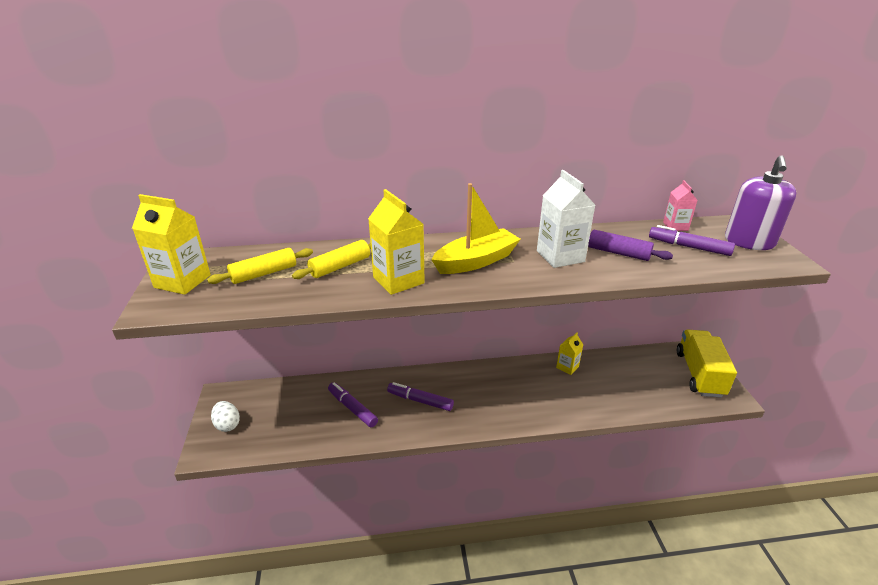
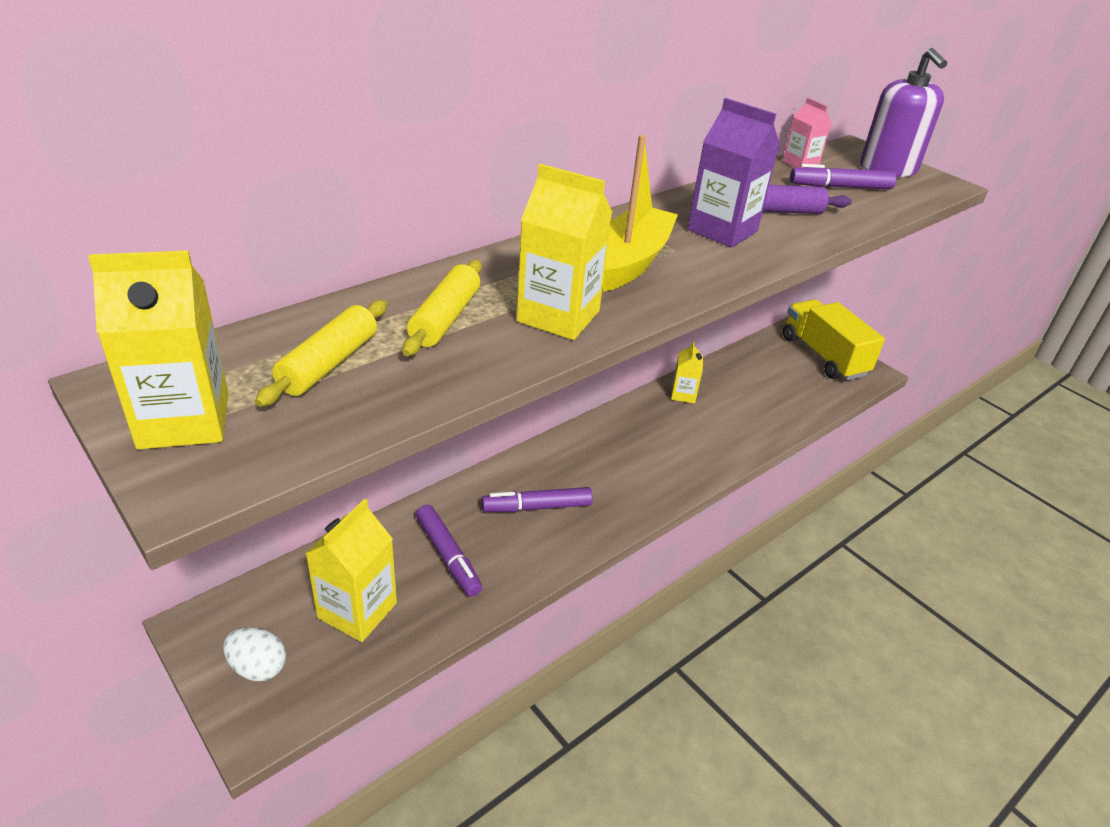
camera: 35 degrees left, 5 degrees up
(289, 417) = (357, 610): none -> yellow carton
(352, 408) = (448, 556): purple marker -> purple marker turned 135 degrees counterclockwise
(560, 256) = (722, 230): white carton -> purple carton

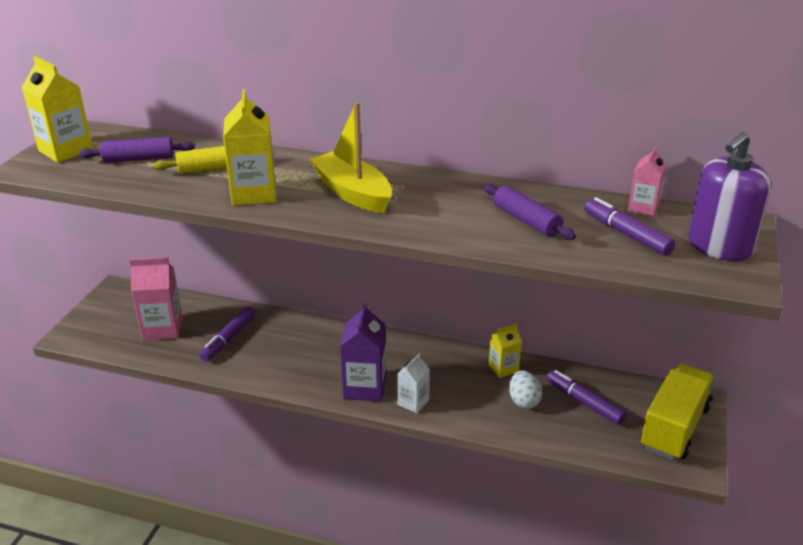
camera: 60 degrees right, 5 degrees down
(258, 667) = (103, 318): white egg -> white egg (523, 401)
(328, 364) = (139, 159): yellow rolling pin -> purple rolling pin
(357, 610) = (162, 329): yellow carton -> pink carton
(537, 507) = (303, 353): purple marker -> purple marker (584, 402)
(629, 262) = (353, 193): yellow boat -> yellow boat turned 120 degrees counterclockwise
(687, 470) = (413, 402): none -> white carton
(722, 230) = (452, 209): purple carton -> purple carton (365, 387)

